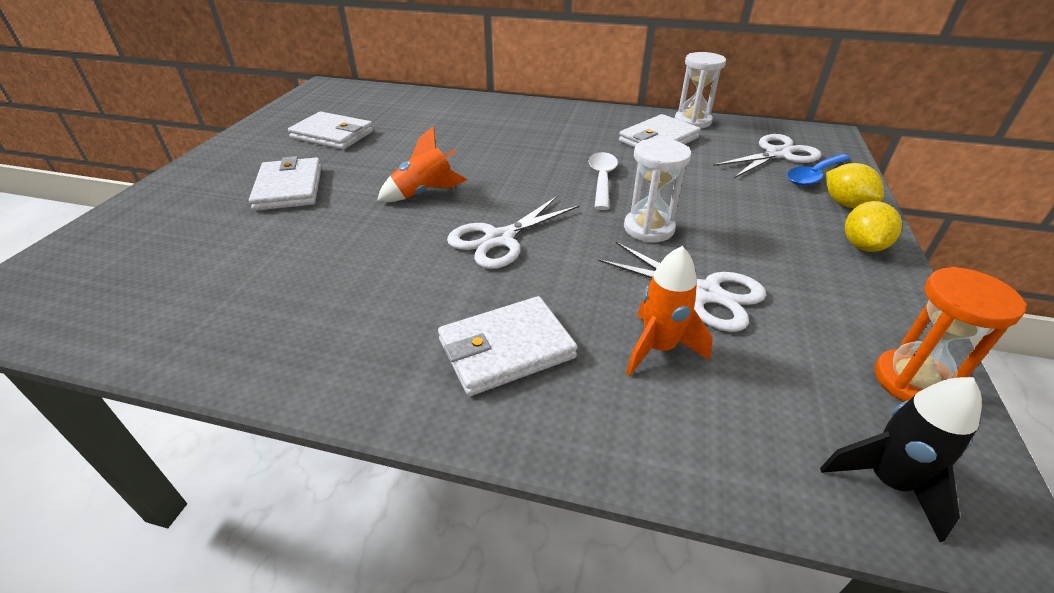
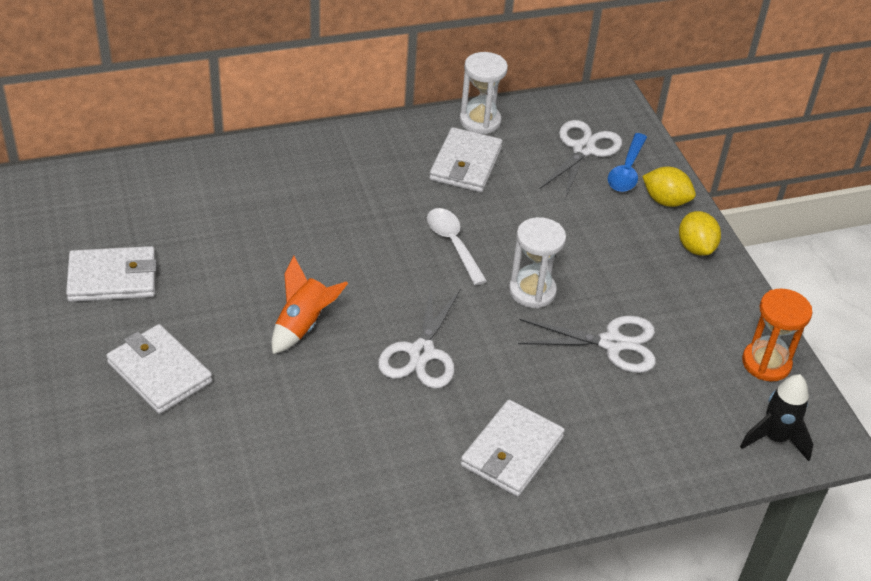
camera: 35 degrees left, 5 degrees up
(658, 348) = (609, 405): orange rocket -> none

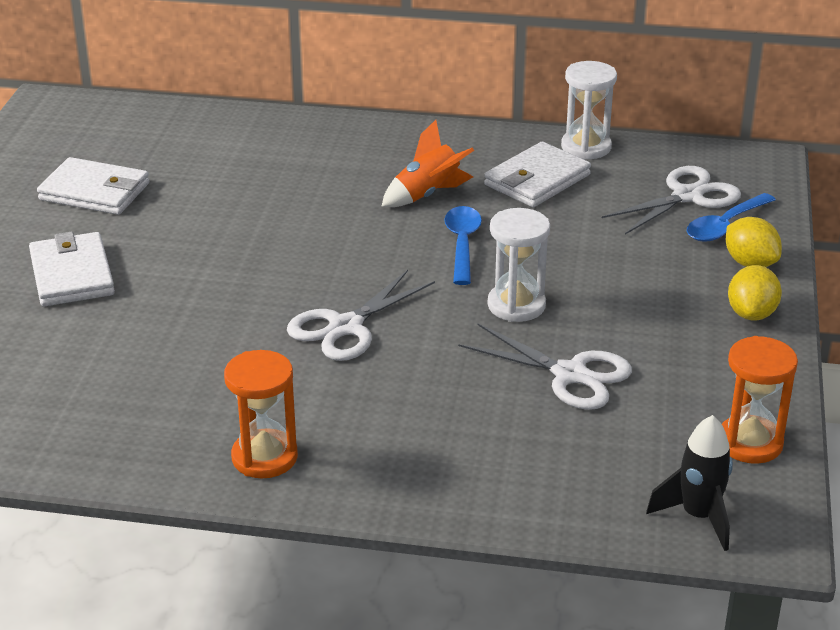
camera: 30 degrees right, 10 degrees down
(303, 325) = (243, 273): orange rocket -> orange rocket (427, 195)
(448, 498) = (264, 457): none -> orange hourglass
(453, 244) = (462, 244): white spoon -> blue spoon
(512, 452) = (369, 437): white wallet -> none

